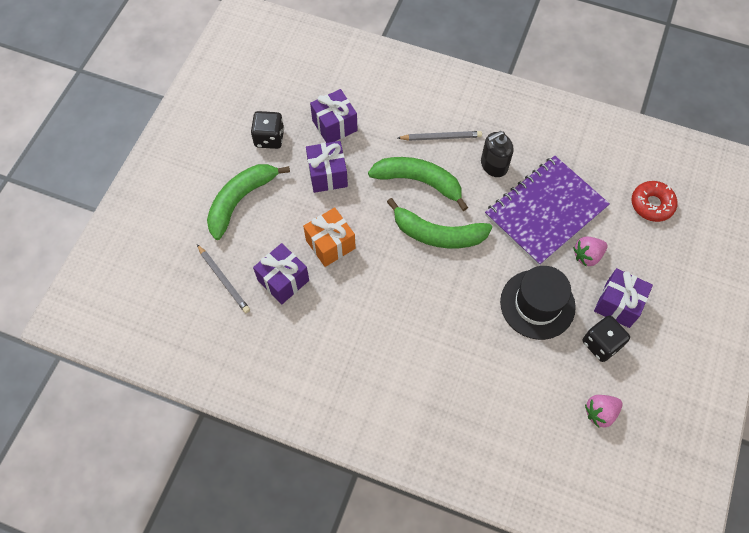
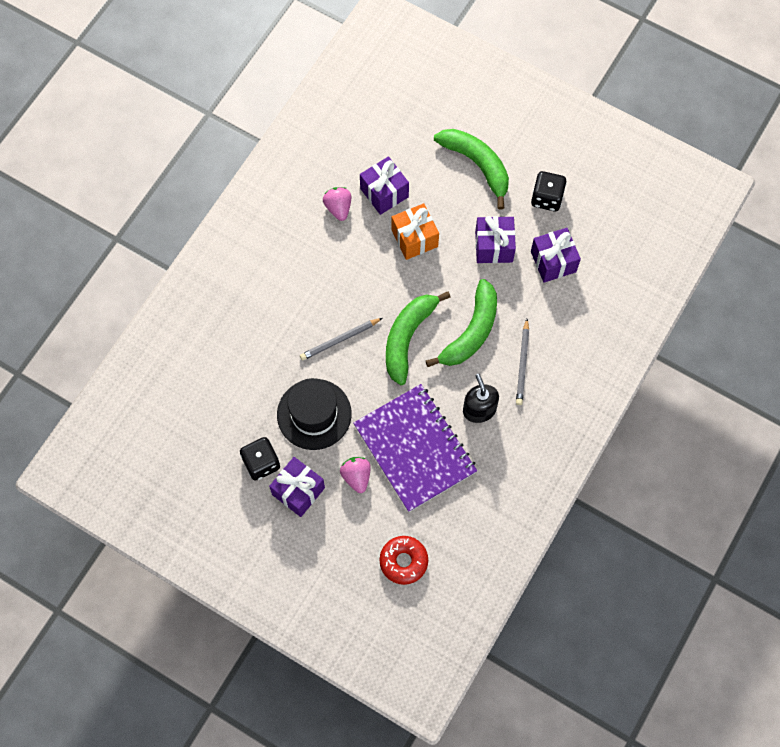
camera: 100 degrees right, 5 degrees up
(223, 280) = (394, 143): grey pencil -> grey pencil (340, 340)
(600, 413) = (196, 443): pink strawberry -> pink strawberry (338, 208)

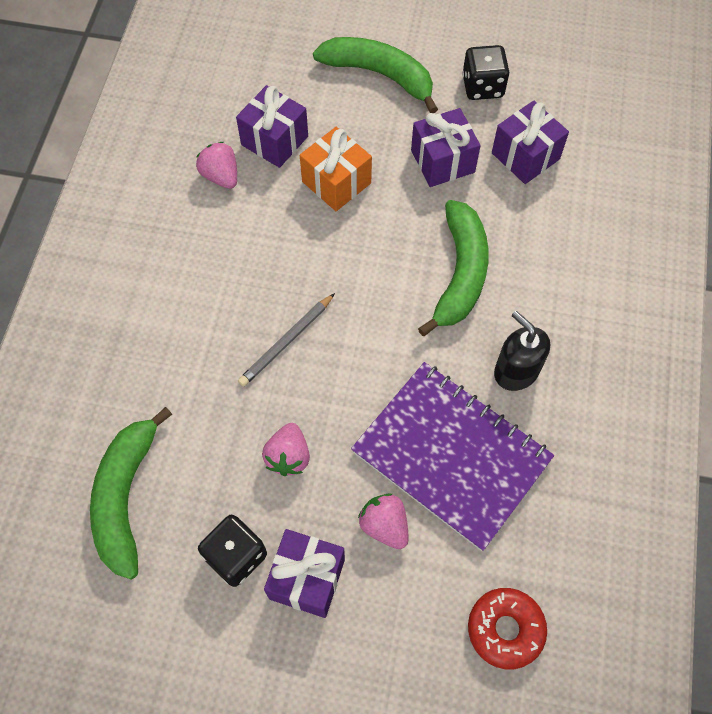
camera: 20 degrees left, 5 degrees down
(314, 414) = (288, 456): black hat -> pink strawberry
(407, 338) = (379, 309): green banana -> green banana (126, 497)
(522, 364) = (545, 292): grey pencil -> none

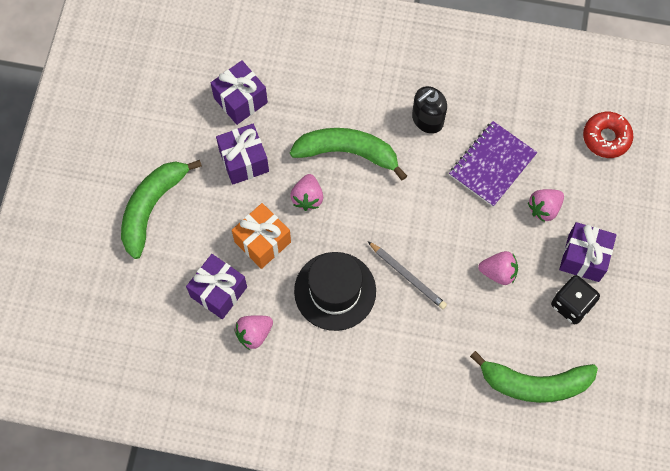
camera: 90 degrees left, 5 degrees up
(270, 259) = (335, 291): none -> black hat
(395, 229) = (307, 198): none -> pink strawberry
(451, 455) = (492, 165): purple notebook -> purple notebook, size x0.66
(482, 87) = (169, 127): black dice -> none

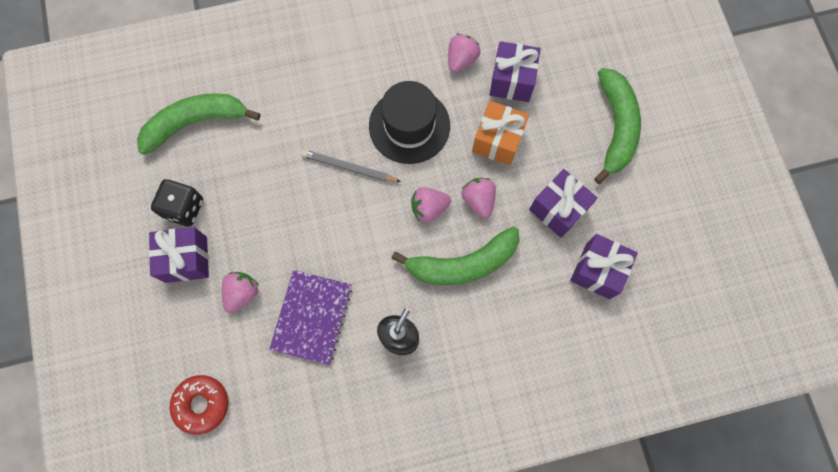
camera: 155 degrees right, 5 degrees up
(498, 272) = (265, 209): pink strawberry -> pink strawberry (429, 208)

